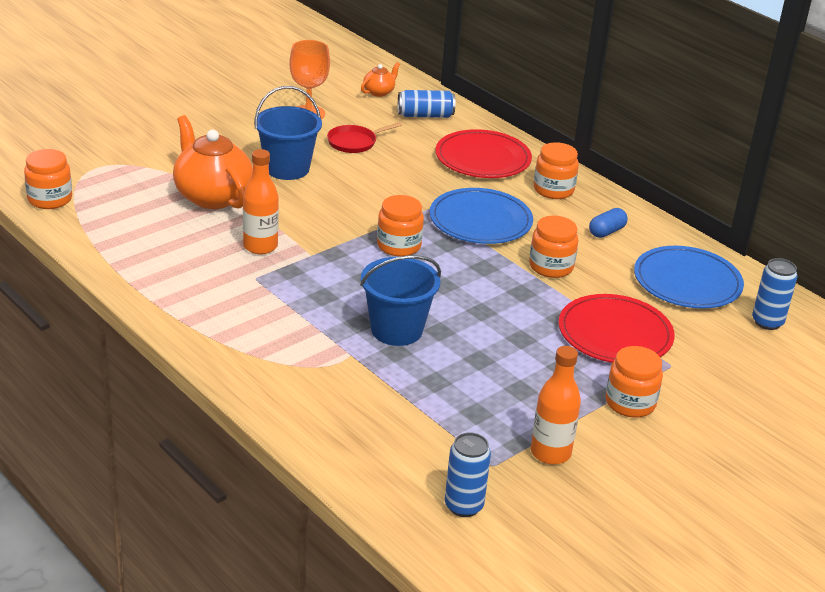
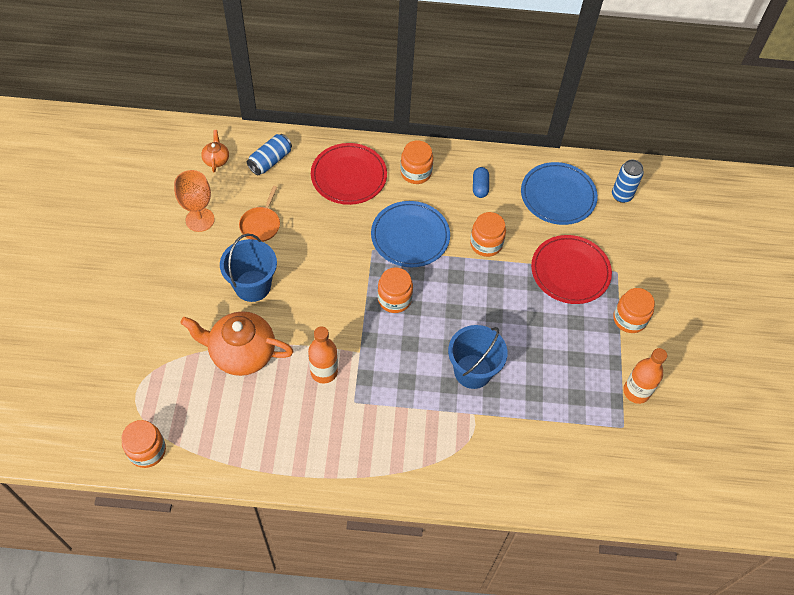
camera: 45 degrees left, 25 degrees up
(354, 142) = (261, 225): red pan -> orange pan
(463, 506) = (642, 469): blue can -> none

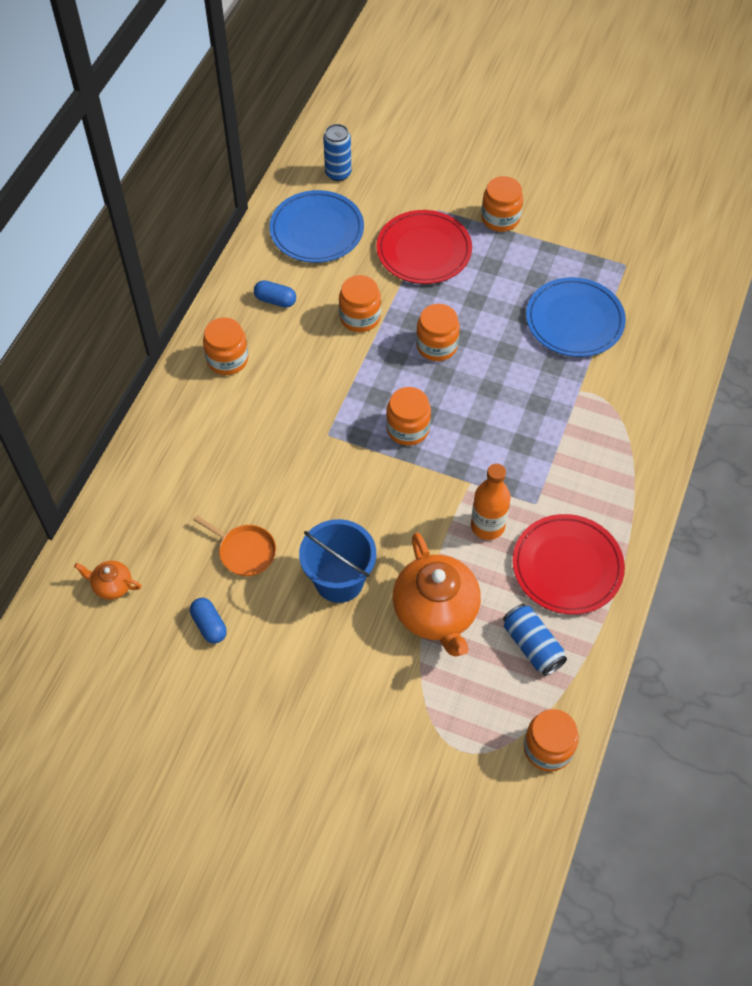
camera: 70 degrees left, 0 degrees up
(200, 220) = (209, 625): orange goblet -> blue capsule
(241, 353) = (436, 612): orange teapot -> orange teapot turned 45 degrees counterclockwise
(270, 161) = (142, 519): blue can -> blue can (532, 645)
(349, 176) = (204, 433): red plate -> red plate (567, 566)
(410, 236) = (322, 390): blue plate -> blue plate (574, 320)
(472, 371) = (526, 377): blue bucket -> none
(479, 301) = (436, 346): none -> orange jar
(636, 392) = (588, 241): orange bottle -> none

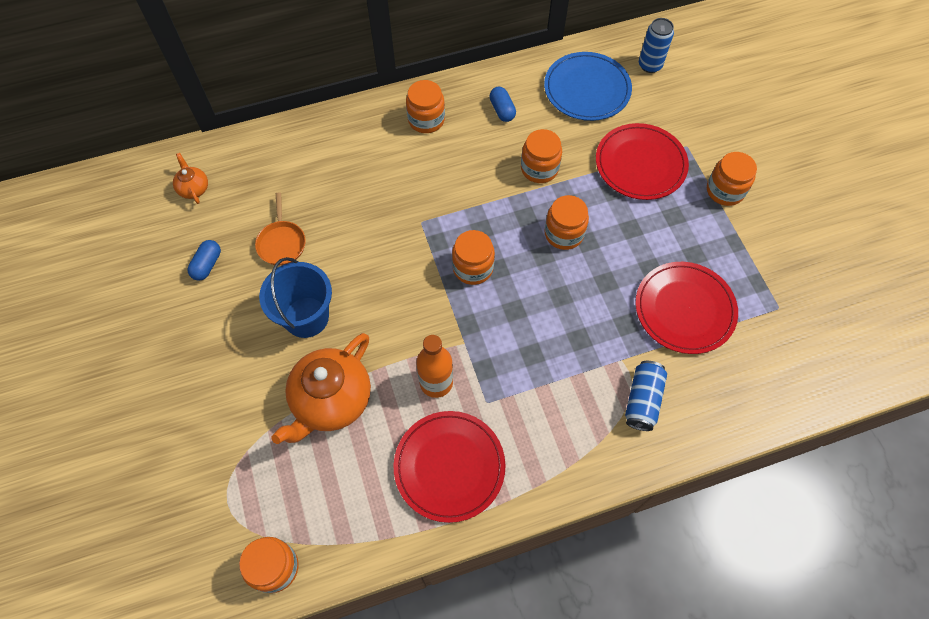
camera: 50 degrees right, 5 degrees up
(532, 645) = (357, 491): blue can -> blue can (642, 400)
(574, 320) = (684, 309): blue plate -> red plate

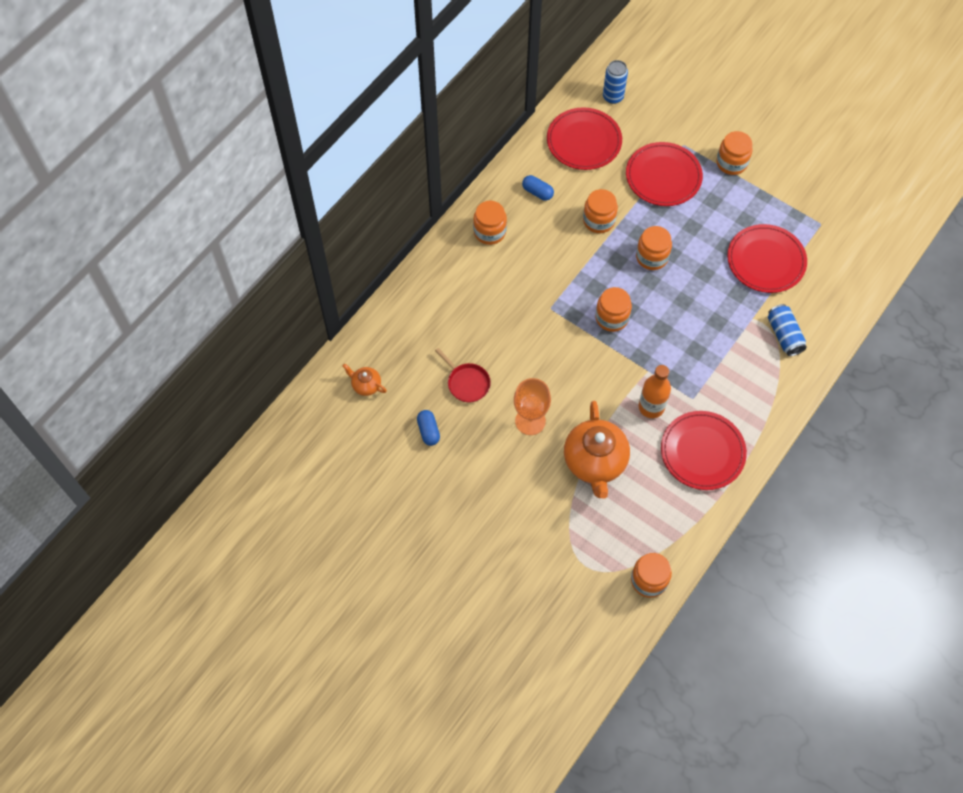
camera: 35 degrees left, 0 degrees up
(282, 243) = (467, 383): orange pan -> red pan
(306, 317) = (530, 421): blue bucket -> orange goblet
(587, 89) = (584, 141): blue plate -> red plate

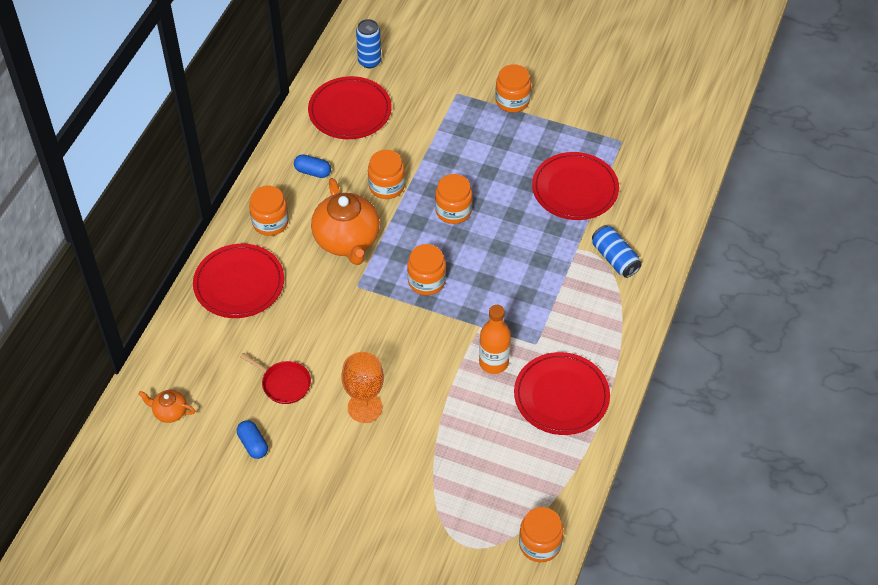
camera: 15 degrees left, 10 degrees down
(595, 462) = (447, 434): orange teapot -> orange teapot (347, 240)
(663, 176) = (444, 128): red plate -> red plate (239, 283)

